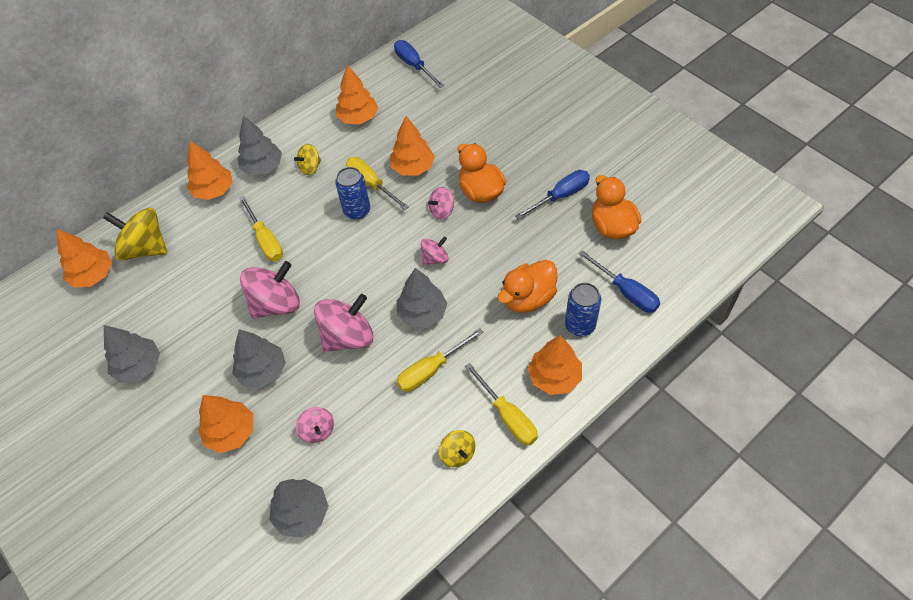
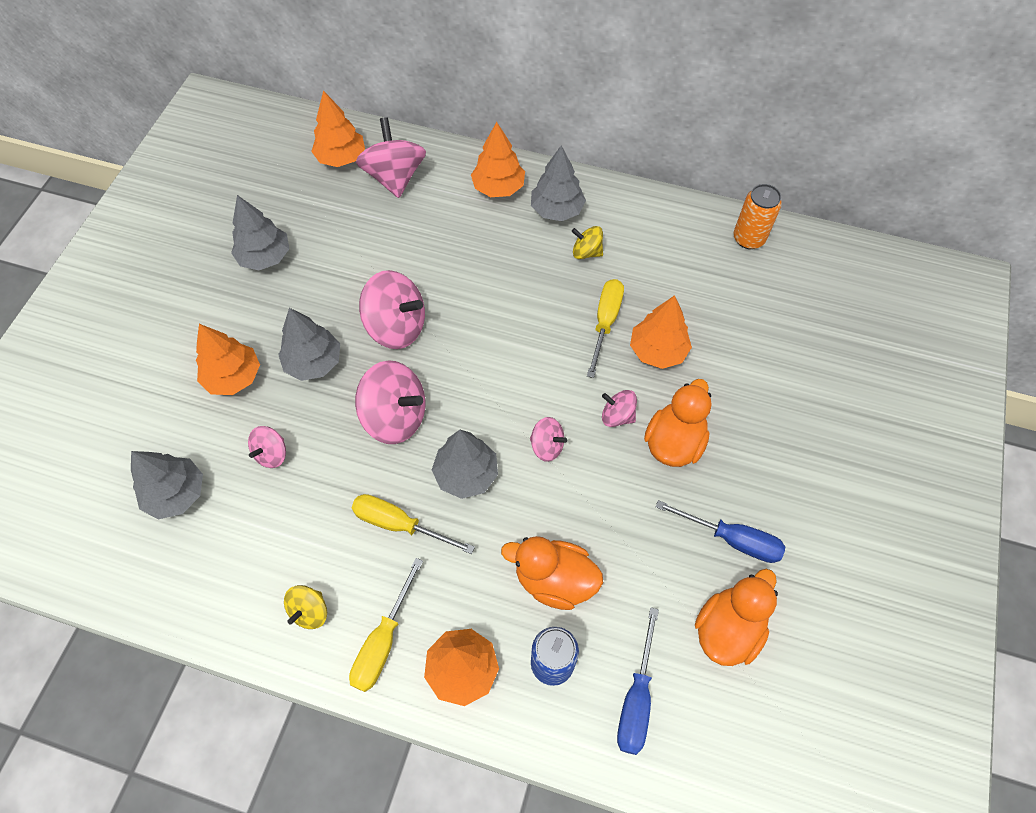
camera: 55 degrees right, 5 degrees up
(145, 248) = (395, 177): yellow spinning top -> pink spinning top
(265, 240) = (468, 269): yellow screwdriver -> none
(357, 211) = (560, 330): blue can -> none
(358, 118) = (687, 256): orange tree -> none
(371, 82) = (748, 238): none -> orange can
(414, 65) = (809, 265): blue screwdriver -> none

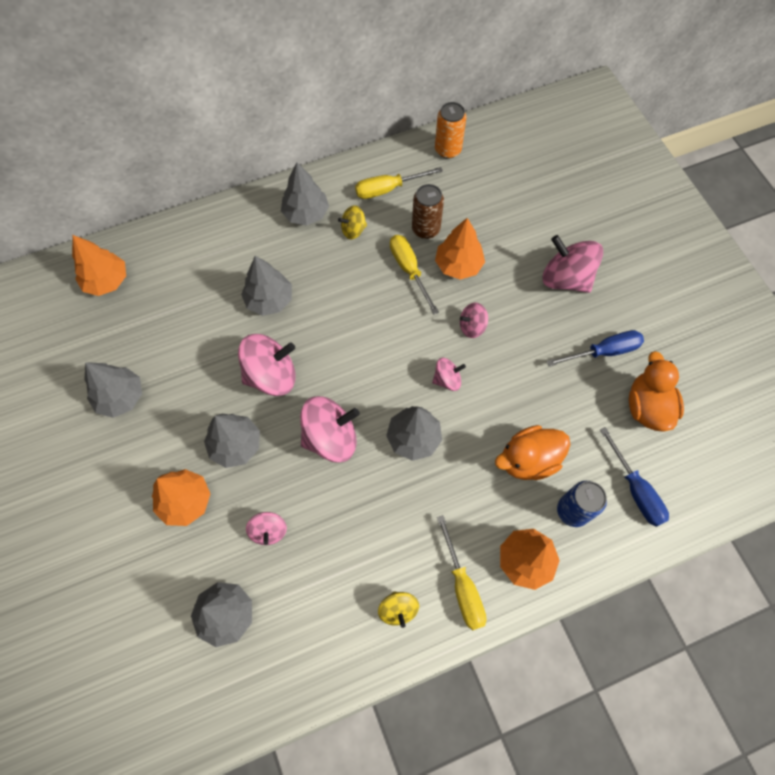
camera: 40 degrees left, 5 degrees up
(395, 177) = (164, 268): pink spinning top -> pink spinning top (566, 278)
(399, 524) = (402, 505): yellow screwdriver -> yellow screwdriver (388, 189)
(455, 262) = (269, 300): none -> grey tree
(498, 188) = (249, 225): orange tree -> none
(656, 296) = (425, 229): none -> brown can
(674, 442) = (520, 317): orange duck -> none

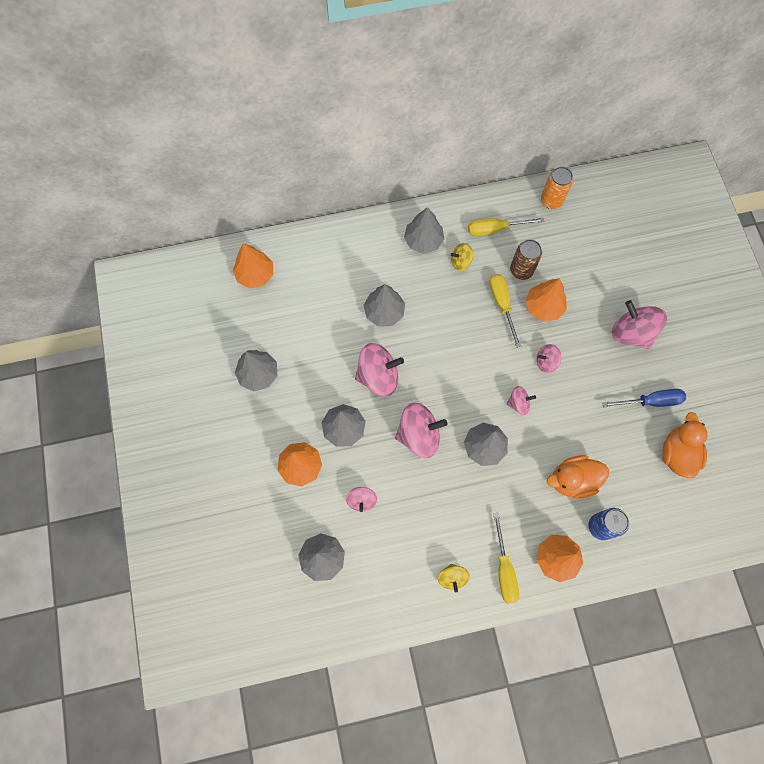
camera: 10 degrees right, 5 degrees up
(635, 490) = (654, 519): blue screwdriver -> none

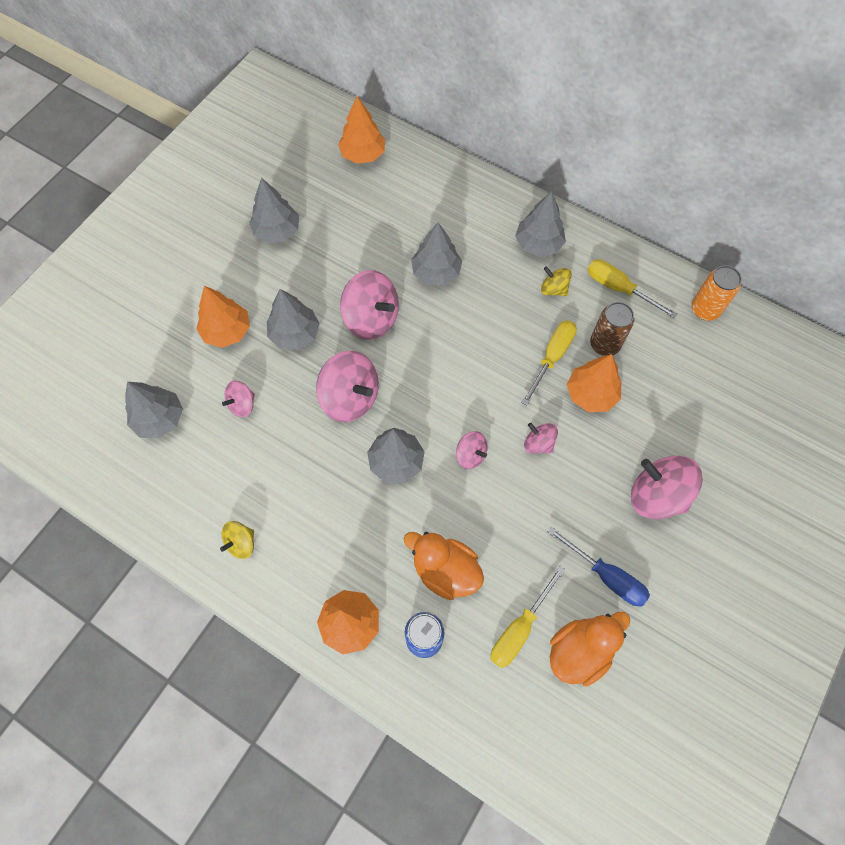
camera: 45 degrees right, 5 degrees down
(504, 569) = (293, 583): yellow screwdriver -> yellow screwdriver (519, 628)
(631, 333) = (657, 495): pink spinning top -> pink spinning top turned 60 degrees counterclockwise

